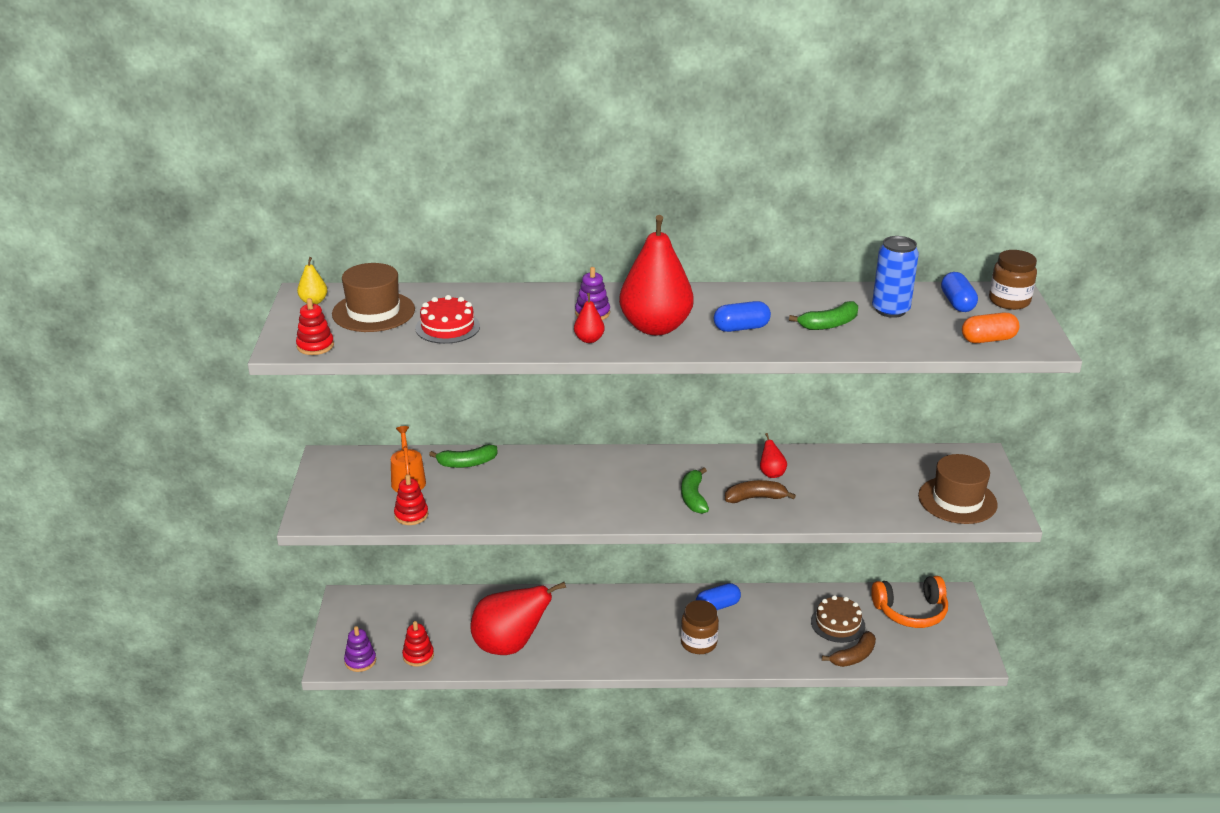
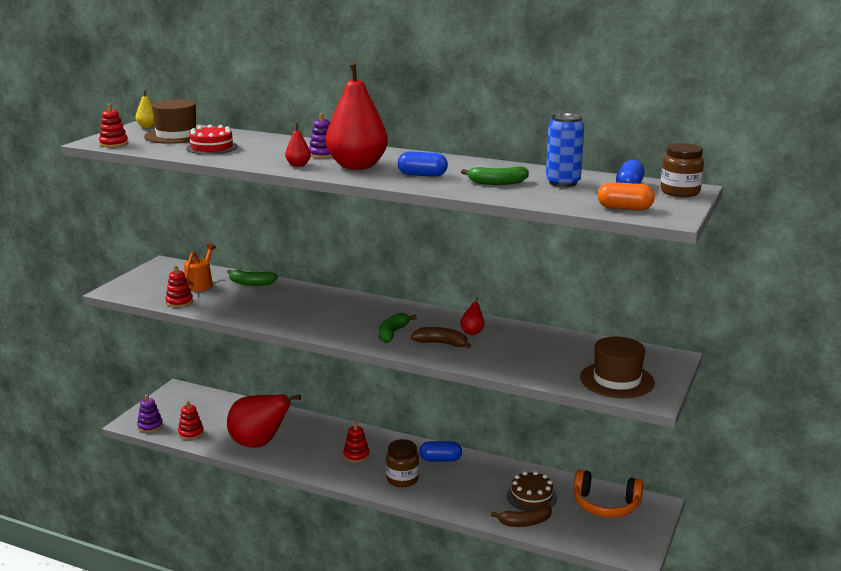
camera: 25 degrees right, 10 degrees down
(627, 628) = (356, 455): none -> red stacking toy

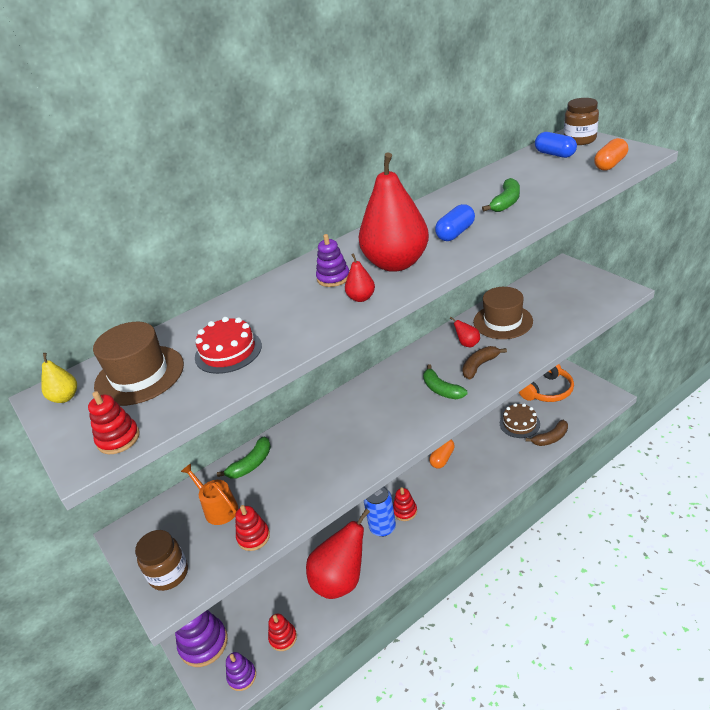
camera: 55 degrees left, 15 degrees up
(170, 401) = (203, 643): none -> purple stacking toy
(402, 479) = (458, 491): brown jar -> brown jar (169, 574)
(440, 459) = (442, 458): blue capsule -> orange capsule
(525, 522) = (551, 438): brown banana -> brown banana turned 45 degrees clockwise
(563, 183) = (526, 176): blue can -> blue can (382, 527)
(617, 380) = (589, 298): brown hat -> brown hat (503, 321)

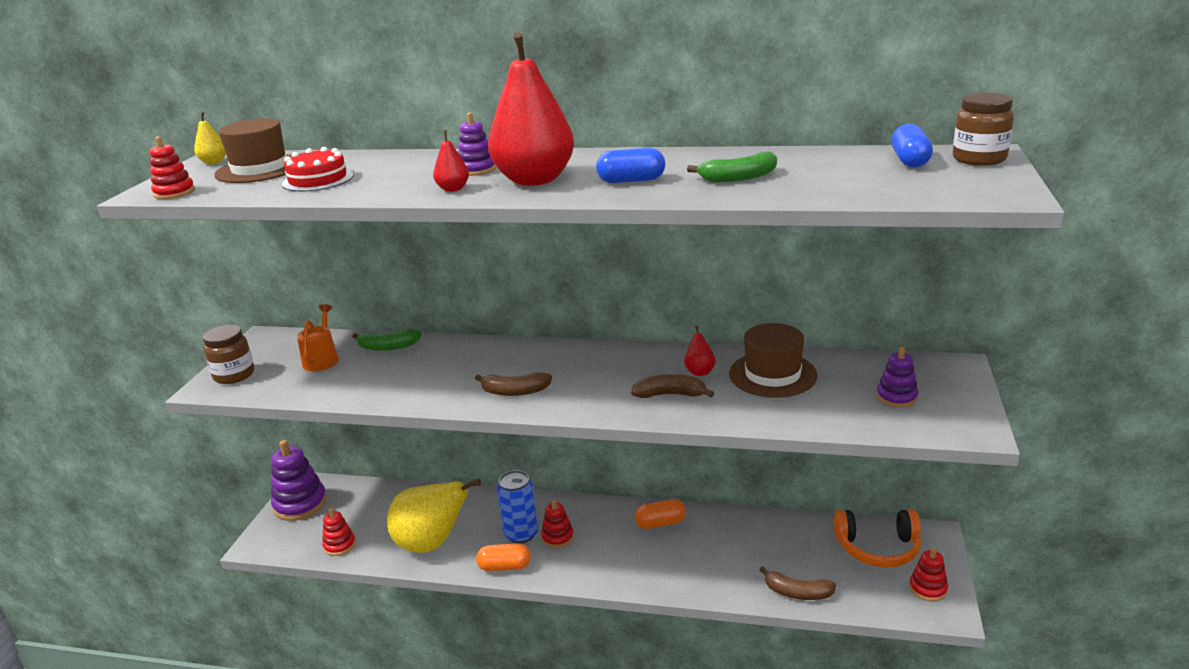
camera: 45 degrees right, 10 degrees down
(242, 676) = (283, 545): purple stacking toy -> purple stacking toy (896, 397)
(253, 537) = (302, 390): red stacking toy -> red stacking toy (928, 588)
(341, 580) = (431, 544): red pear -> yellow pear
(397, 426) = (515, 391): none -> brown banana
(441, 389) = (601, 390): green banana -> none
(519, 423) = (788, 554): brown cake -> none
(610, 164) = (937, 191): orange capsule -> orange capsule (505, 567)

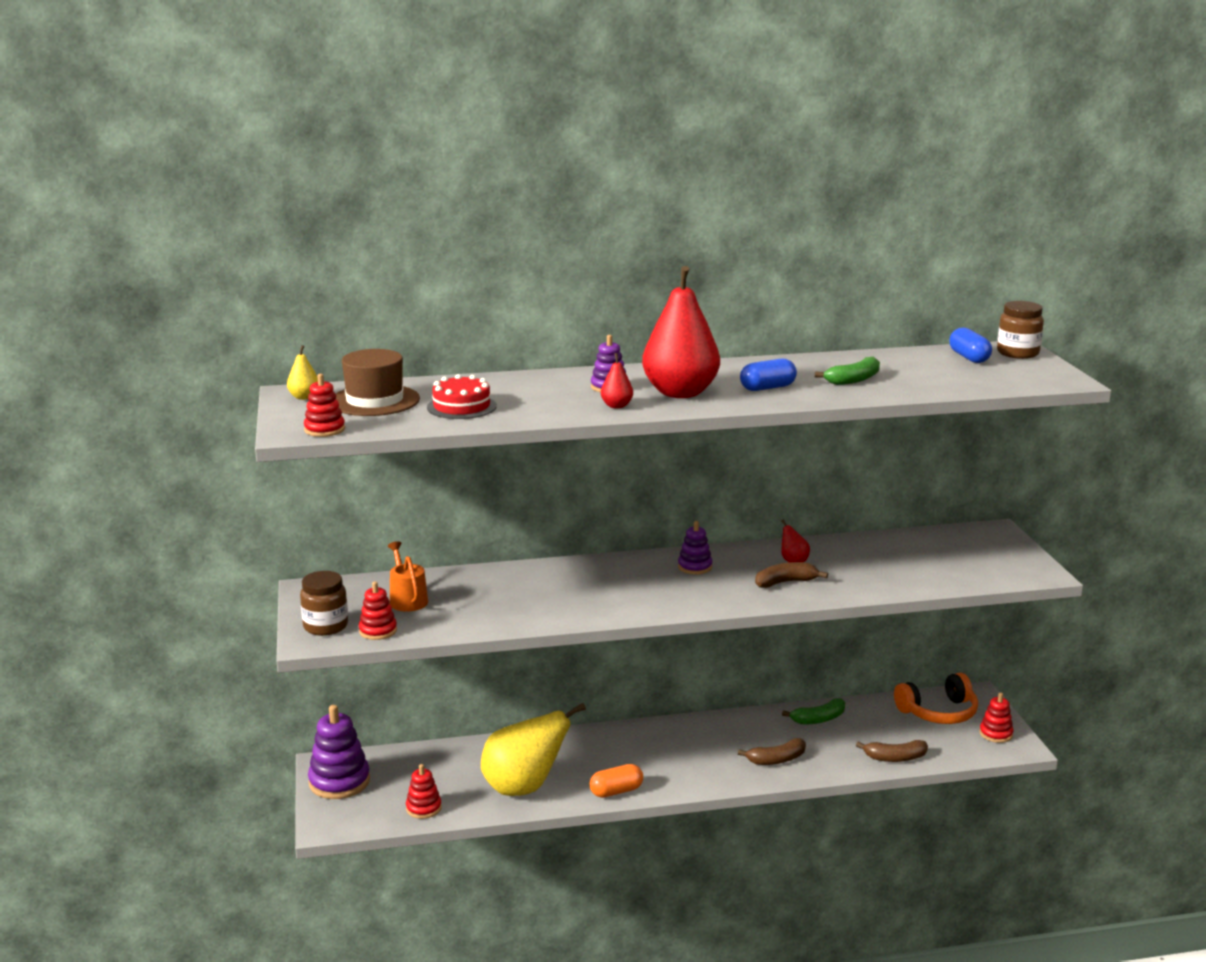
camera: 25 degrees left, 5 degrees down
(388, 347) = (467, 580): green banana -> green banana (819, 719)
(515, 391) = (642, 599): brown banana -> brown banana (777, 759)
(521, 534) = (609, 762): blue can -> none
(557, 537) = (648, 758): red stacking toy -> red stacking toy (378, 631)
(660, 523) = (737, 728): orange capsule -> none
(772, 374) = (857, 555): brown hat -> none
(896, 397) = (968, 559): purple stacking toy -> purple stacking toy (695, 567)

